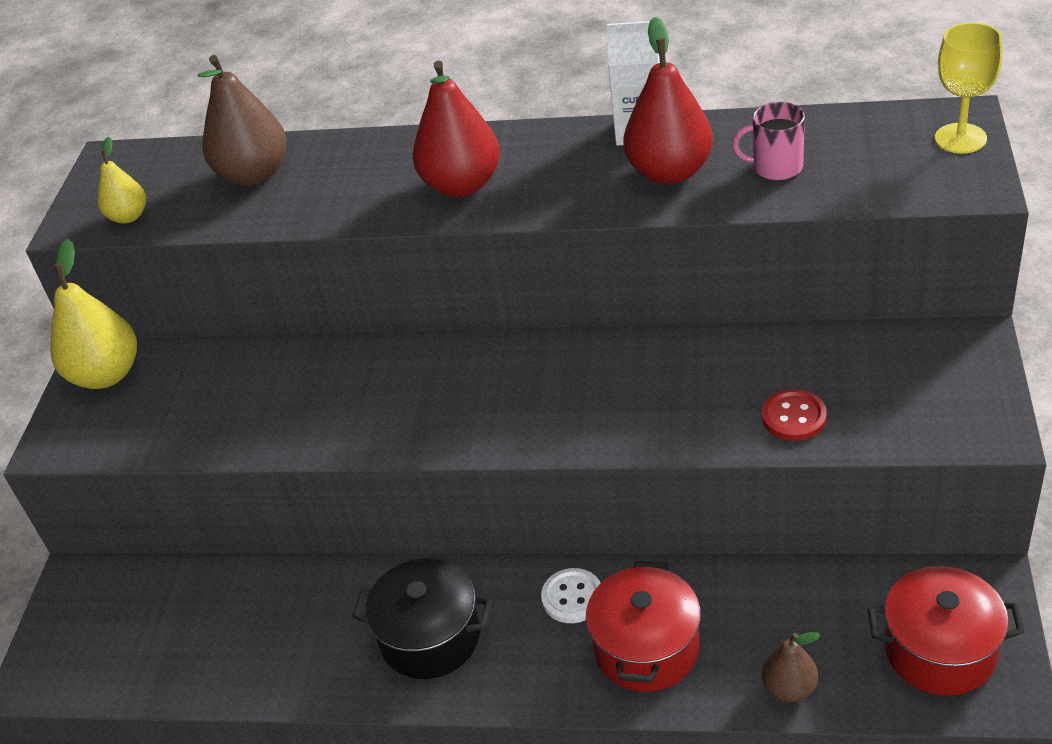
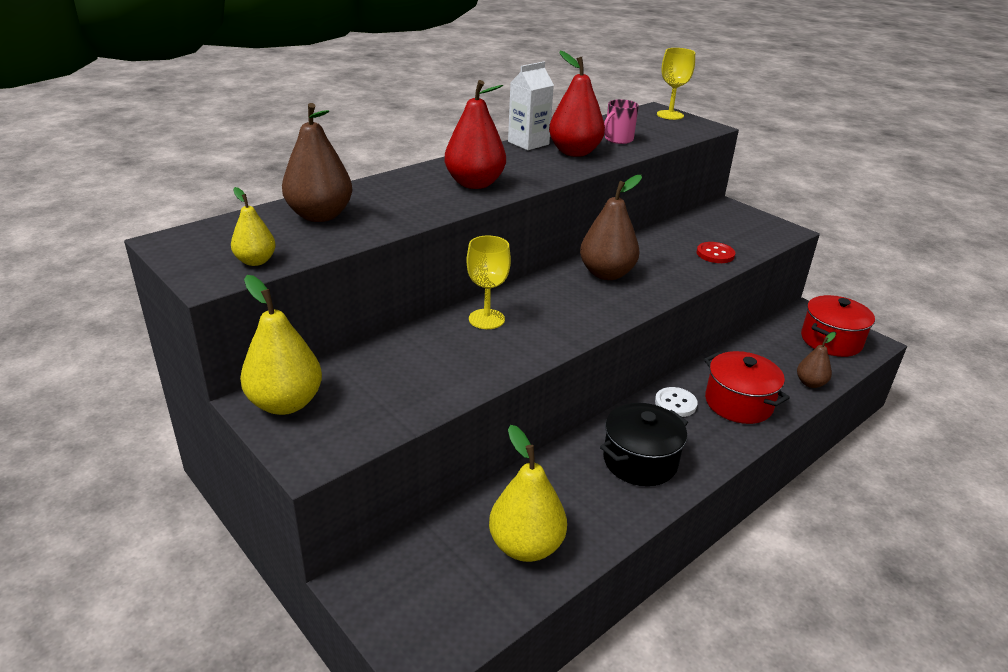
camera: 55 degrees left, 10 degrees down
(216, 644) = (526, 546): none -> yellow pear
(378, 370) = (486, 319): none -> yellow goblet
(597, 375) = (606, 274): none -> brown pear

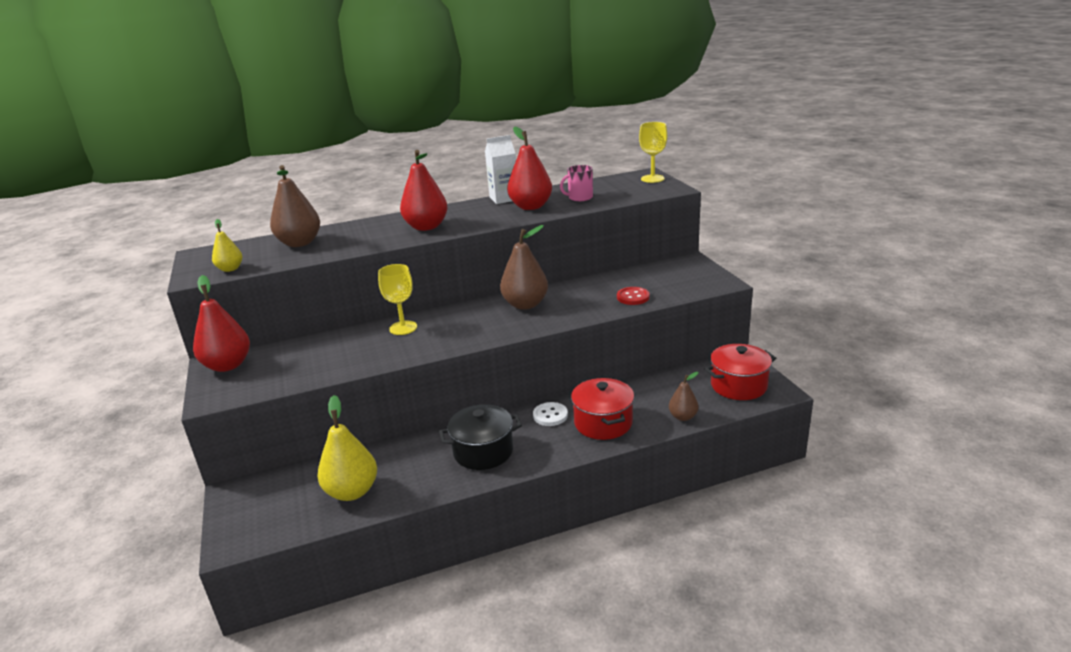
camera: 25 degrees right, 5 degrees down
(285, 403) = (227, 365): yellow pear -> red pear

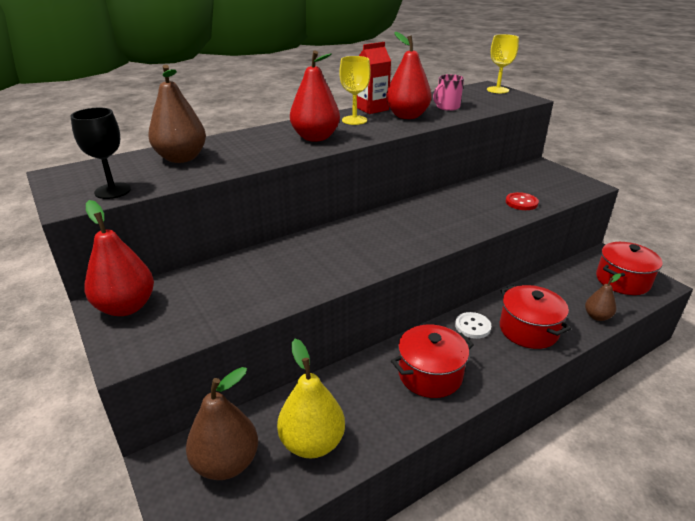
camera: 15 degrees left, 5 degrees up
(230, 269) = (113, 191): yellow pear -> black goblet
(403, 328) = (312, 247): yellow goblet -> yellow goblet (354, 120)
(483, 451) = (430, 374): black pot -> red pot
(504, 198) = (372, 109): white carton -> red carton
(525, 304) = (423, 215): brown pear -> brown pear (226, 463)

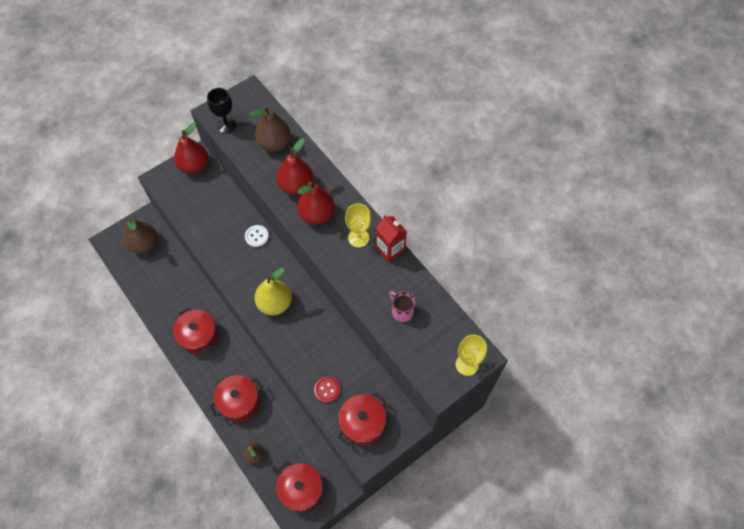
camera: 85 degrees right, 30 degrees up
(312, 442) = (153, 279): yellow pear -> yellow pear (275, 303)
(407, 116) = (373, 277): red pear -> red pear (296, 186)
(472, 326) = (243, 365): white button -> white button (257, 236)
(552, 186) = (362, 424): none -> red pot

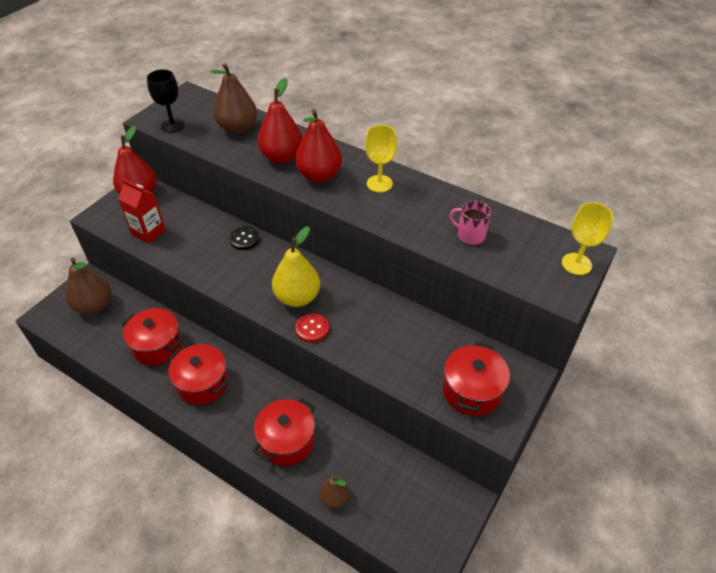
camera: 20 degrees left, 15 degrees down
(257, 236) = (244, 239): white button -> black button
(301, 490) = (417, 520): red pot -> red pot (157, 346)
(327, 390) = (408, 368): red button -> red button (312, 328)
(390, 250) = (421, 185): red carton -> red carton (148, 232)

